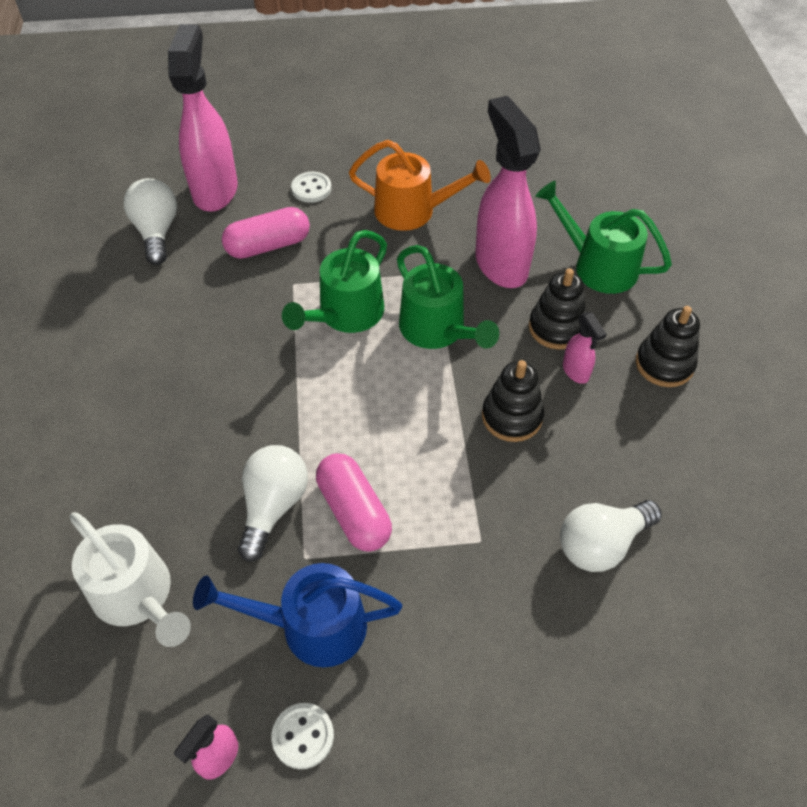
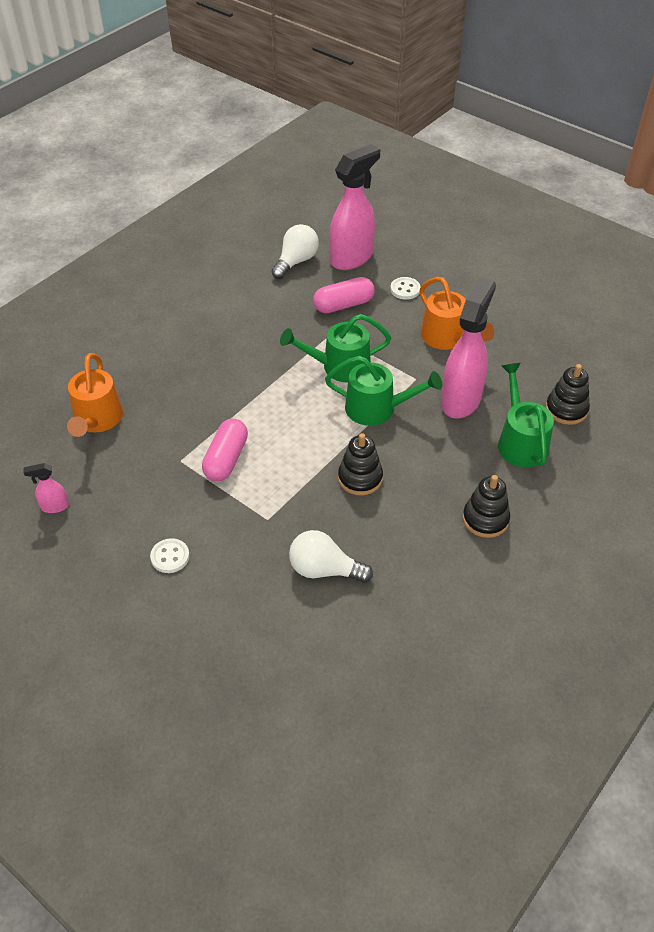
camera: 45 degrees right, 5 degrees down
(138, 597) = (97, 420): white watering can -> orange watering can
(268, 246) = (343, 305): pink capsule -> pink capsule turned 45 degrees counterclockwise
(273, 506) = (194, 428): white light bulb -> none
(303, 736) = (93, 527): white button -> white button (170, 557)
(311, 626) = (148, 489): blue watering can -> none
(437, 331) = (377, 409): green watering can -> green watering can turned 90 degrees counterclockwise
(556, 328) = (447, 455): black stacking toy -> black stacking toy (566, 409)
(576, 372) = (426, 484): pink spray bottle -> none

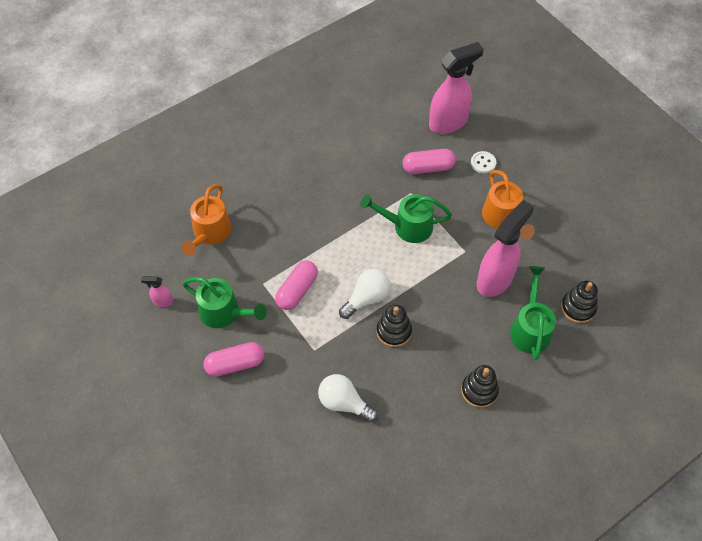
camera: 15 degrees right, 10 degrees up
(170, 557) = (235, 364): white button -> pink capsule
(296, 261) = (401, 116): white light bulb -> white light bulb (366, 298)
(377, 409) = (426, 272): green watering can -> green watering can (224, 313)

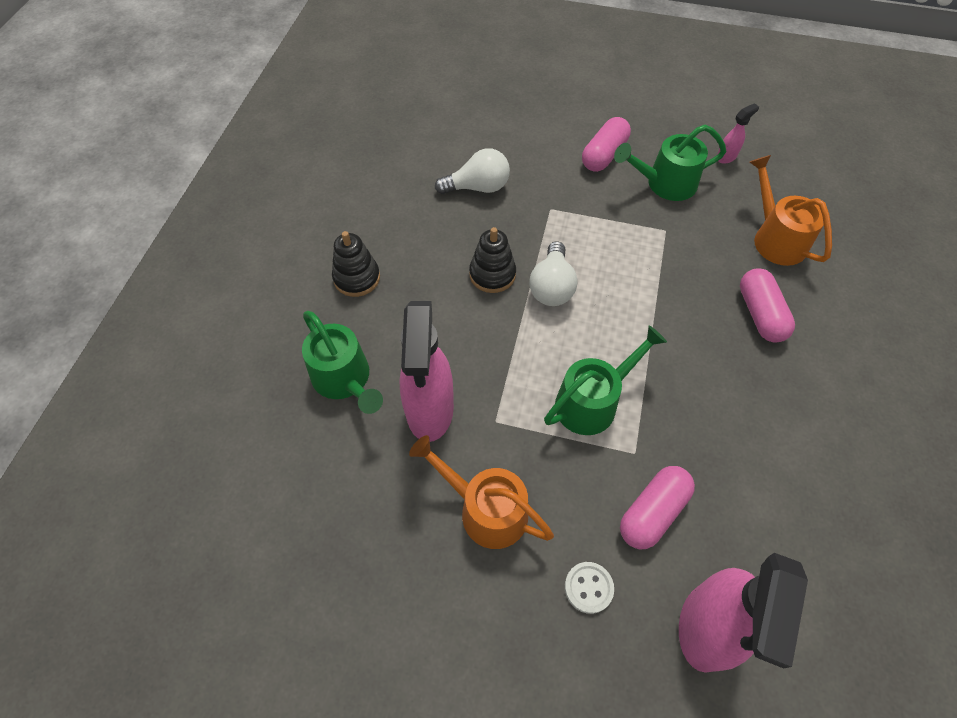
camera: 140 degrees right, 0 degrees up
(297, 290) = (626, 246): pink capsule -> pink capsule (760, 314)
(578, 308) = (300, 448): black stacking toy -> none

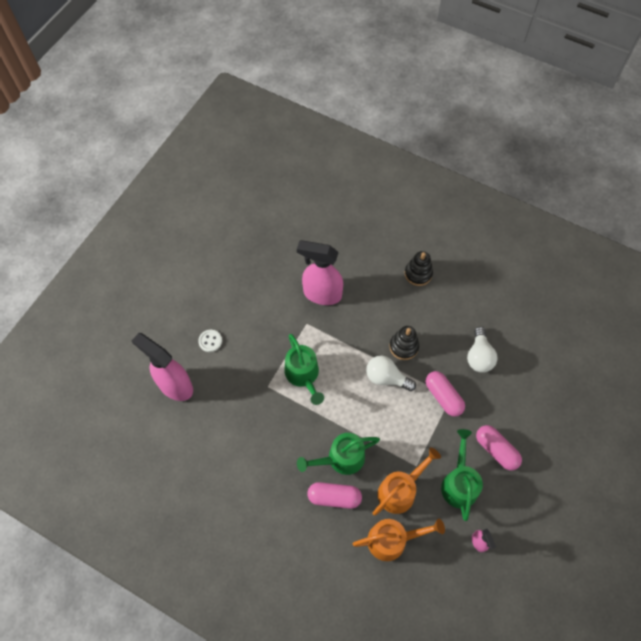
camera: 105 degrees right, 5 degrees up
(345, 380) = (351, 258): green watering can -> green watering can (340, 459)
(485, 509) = (262, 307): orange watering can -> orange watering can (400, 490)
(652, 512) = (234, 383): pink capsule -> pink capsule (443, 397)

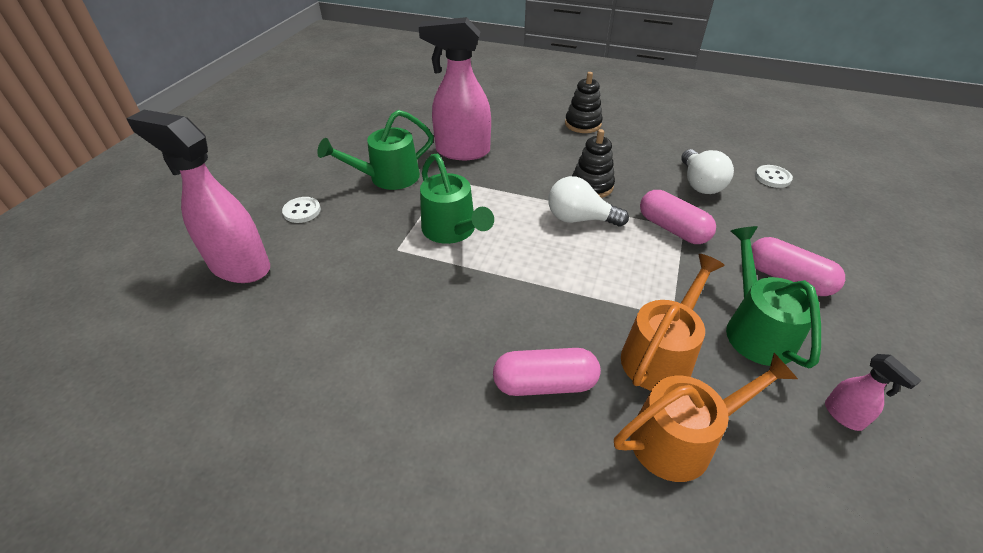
camera: 10 degrees left, 20 degrees down
(340, 459) = (539, 324): green watering can -> green watering can (387, 178)
(533, 358) = (772, 178): none -> white button

